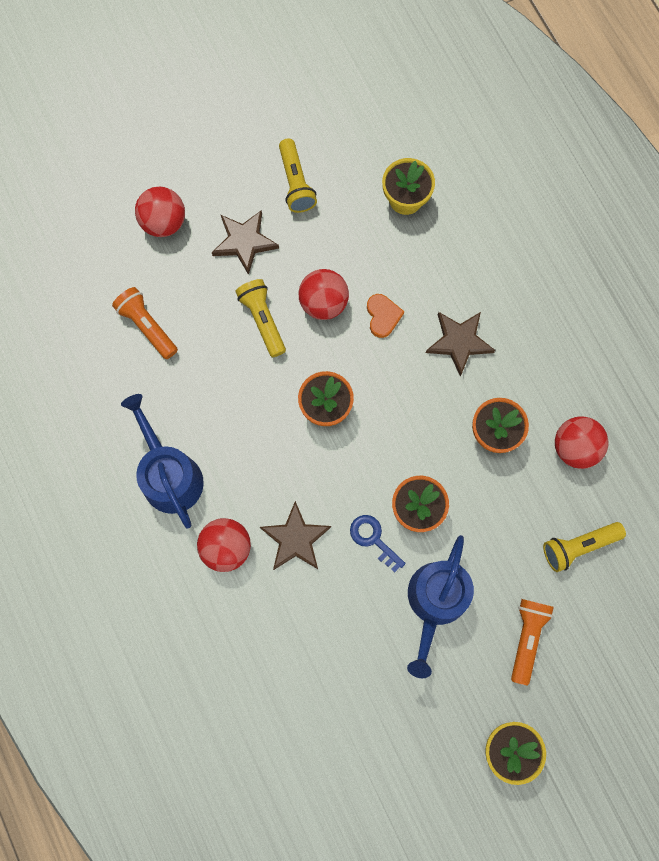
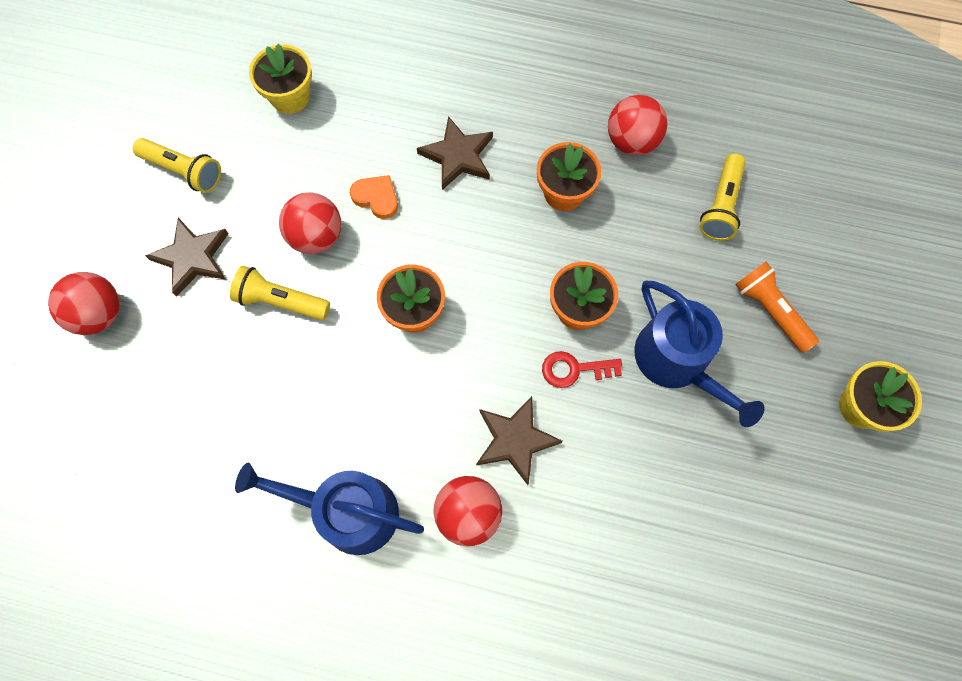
camera: 50 degrees left, 5 degrees down
(147, 326) = (183, 412): orange flashlight -> none
(373, 539) = (574, 369): blue key -> red key

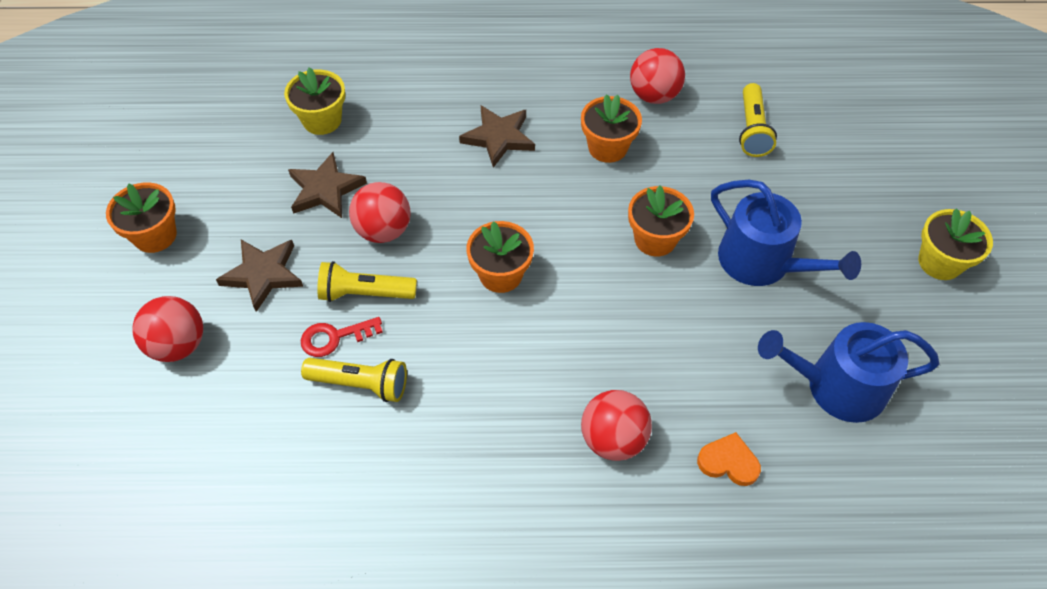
camera: 15 degrees left, 15 degrees down
(104, 191) = (155, 235): none -> orange flower pot
(184, 171) = (233, 202): yellow flashlight -> yellow flashlight (360, 384)
(348, 511) = (492, 466): blue watering can -> blue watering can (836, 387)
(376, 197) = (432, 186): orange heart -> orange heart (728, 462)
(515, 440) = (636, 363): brown star -> brown star (325, 189)
(574, 369) = (670, 290): red key -> red key (334, 337)
(770, 311) = (828, 203): orange flashlight -> none

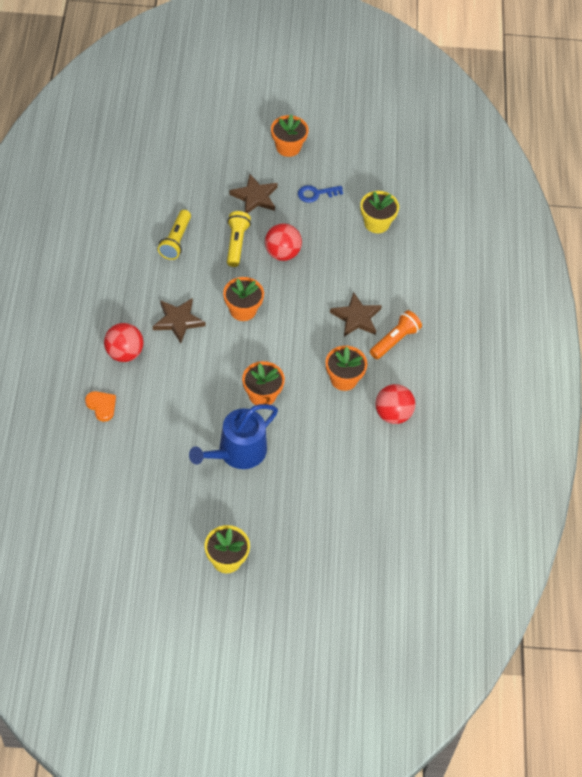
camera: 90 degrees right, 0 degrees up
(178, 345) = (211, 162): red ball -> none
(260, 194) = (316, 194): none -> blue key
(325, 189) = (317, 225): brown star -> brown star (178, 321)
(334, 337) = (207, 229): red key -> none
(533, 96) = (395, 340): none -> orange flashlight
(728, 462) = (101, 406): orange heart -> orange heart turned 60 degrees counterclockwise
(752, 130) = (356, 471): yellow flashlight -> none
(836, 387) = (141, 472): blue watering can -> none

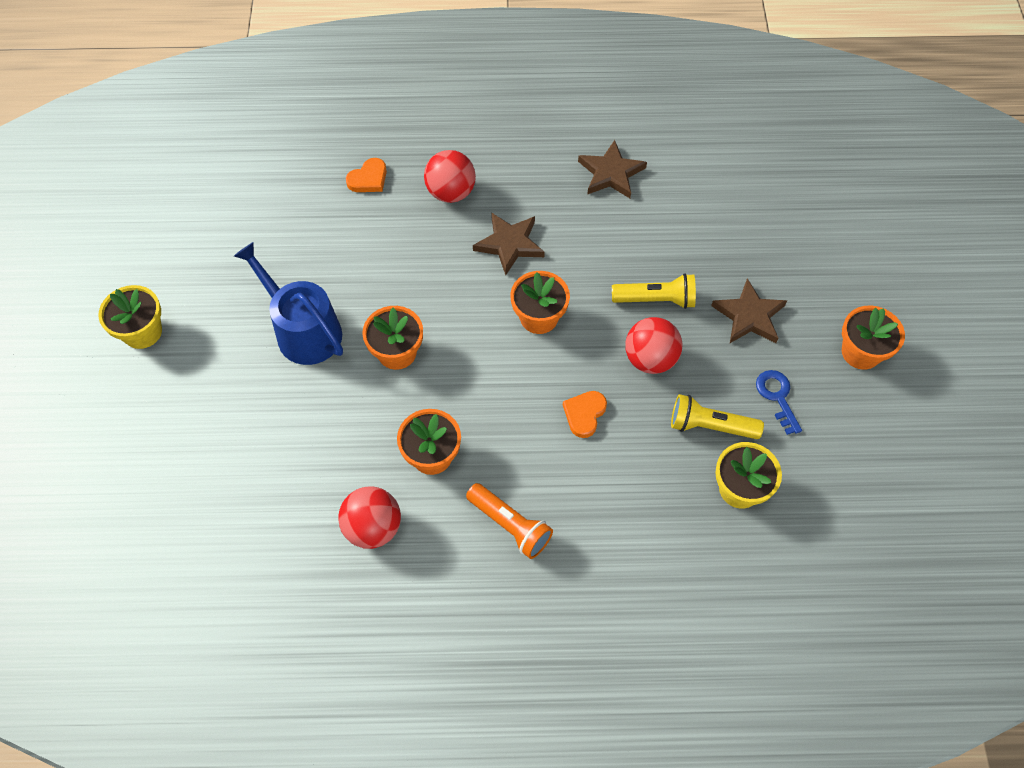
camera: 90 degrees right, 5 degrees up
(176, 241) = (645, 228): yellow flashlight -> yellow flashlight (710, 426)
(320, 293) = (584, 414): none -> orange heart
(356, 317) = (546, 467): brown star -> brown star (611, 173)

